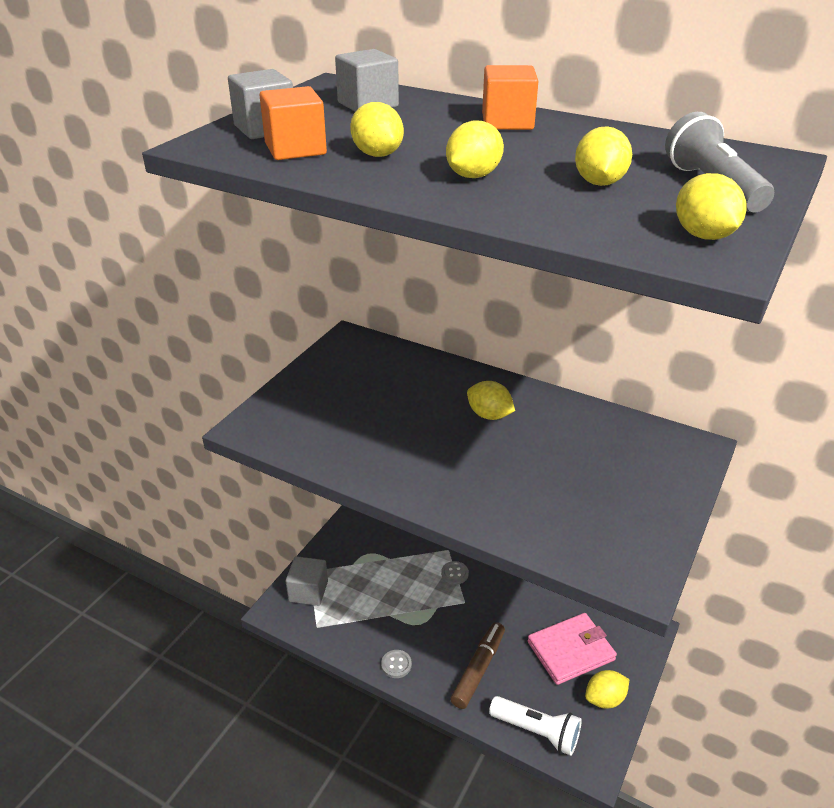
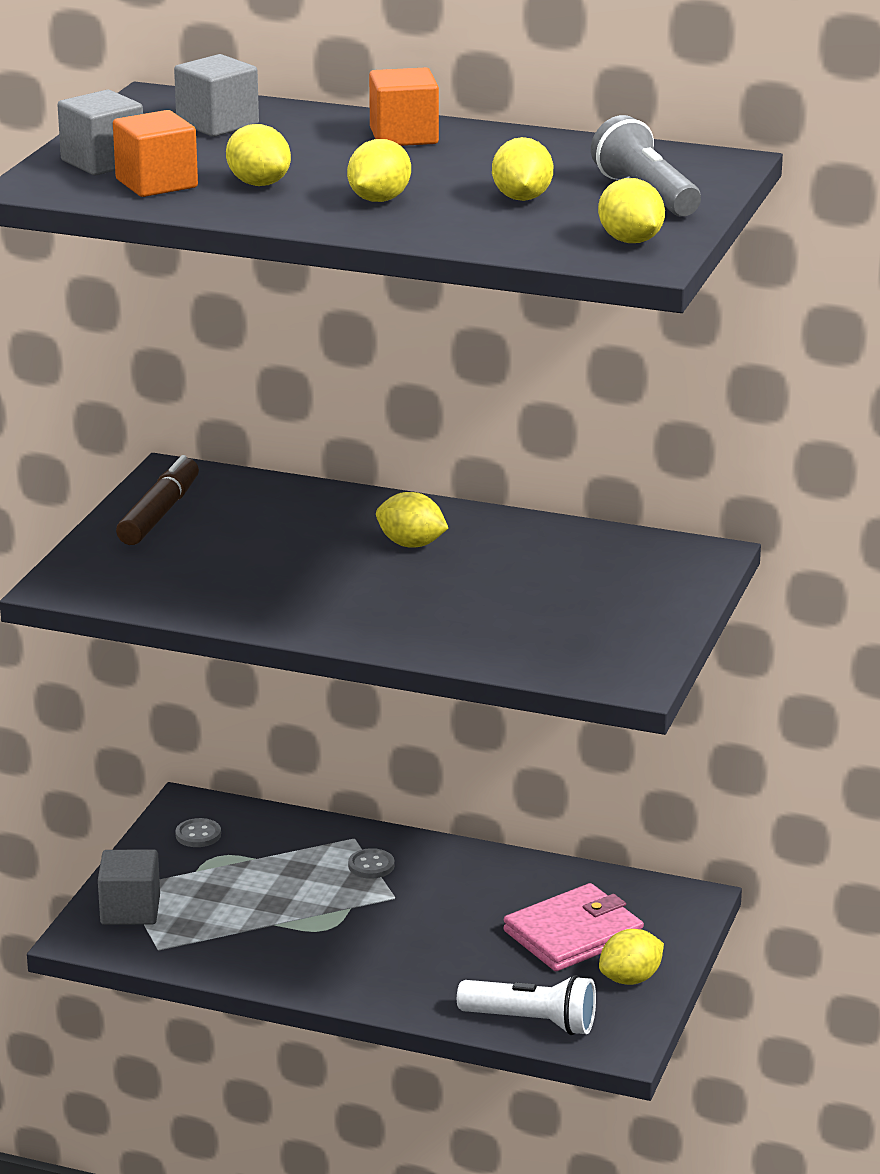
camera: 10 degrees left, 10 degrees down
(396, 665) = (300, 976): grey button -> grey button (198, 835)
(478, 669) = (431, 968): brown marker -> brown marker (159, 514)

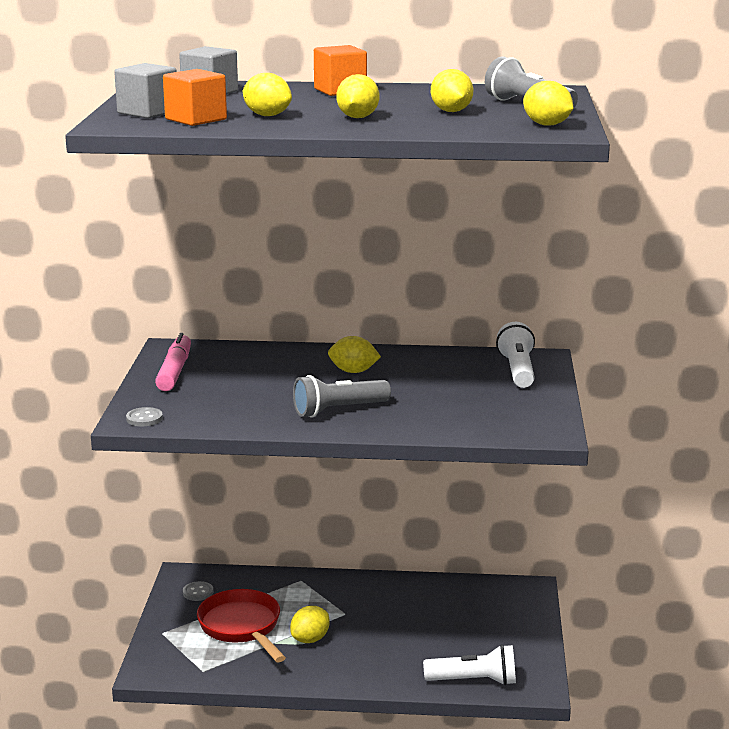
camera: 15 degrees left, 5 degrees down
(130, 910) = (173, 648): grey cube -> none
(159, 514) = (174, 371): brown marker -> pink marker
(238, 895) = (242, 627): none -> red pan
(352, 605) = (338, 410): none -> grey flashlight
(371, 865) = (320, 596): grey button -> grey button (144, 418)
(573, 934) = (470, 620): pink wallet -> none
(630, 979) = (521, 643): yellow lemon -> yellow lemon (310, 639)
(653, 572) = (517, 370): none -> white flashlight

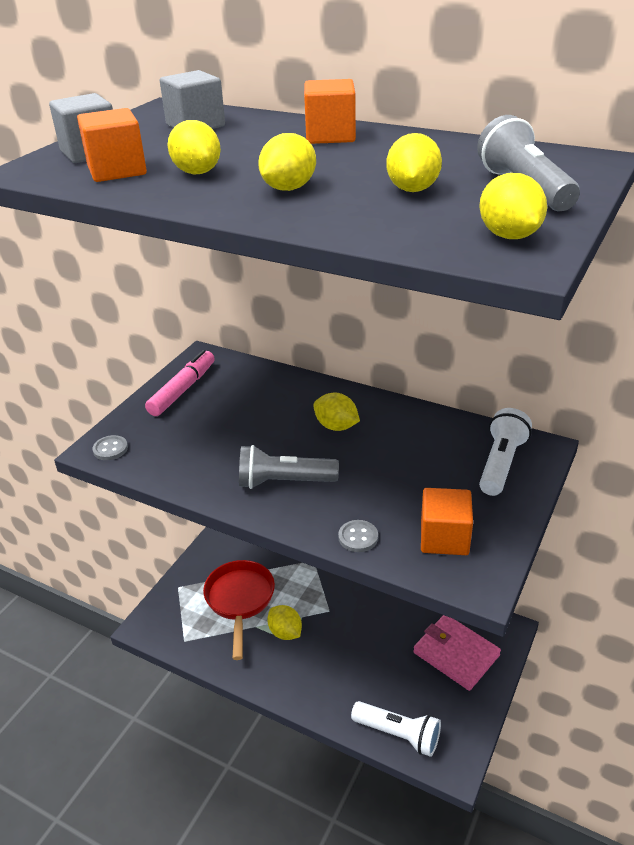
camera: 25 degrees right, 15 degrees up
(198, 592) = (228, 550): grey button -> grey button (358, 537)
(310, 639) = (285, 632): yellow lemon -> yellow lemon turned 75 degrees clockwise
(493, 615) = (456, 654): none -> pink wallet
(505, 416) = (444, 538): none -> orange cube

